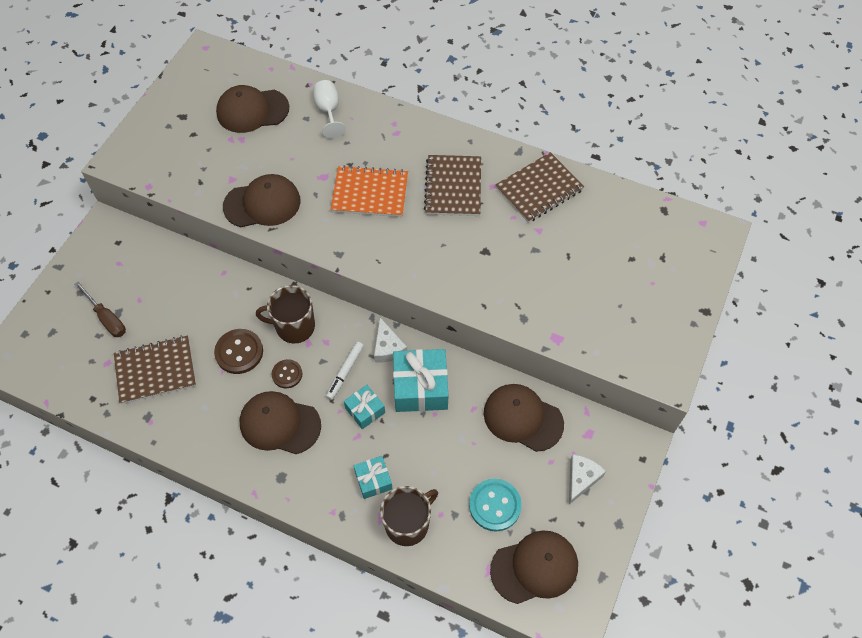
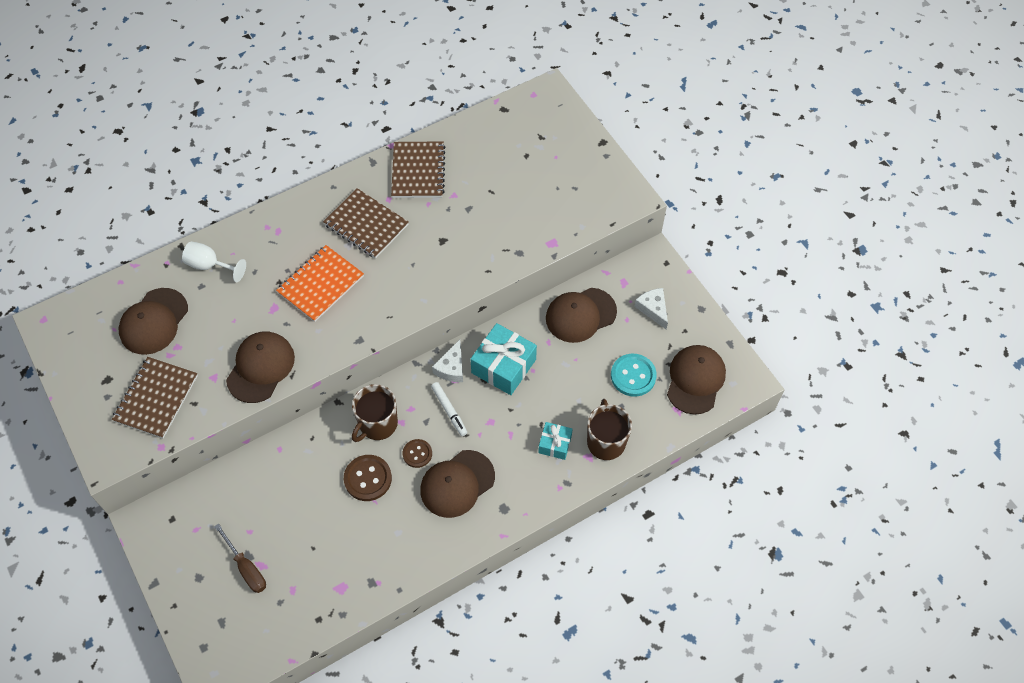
camera: 55 degrees left, 0 degrees up
(107, 318) = (246, 568): brown screwdriver -> brown screwdriver turned 60 degrees clockwise
(155, 371) = (332, 553): brown notebook -> brown notebook (156, 398)
(365, 410) = (493, 416): turquoise gift -> none
(388, 347) = (451, 368): white cheese -> white cheese turned 90 degrees clockwise

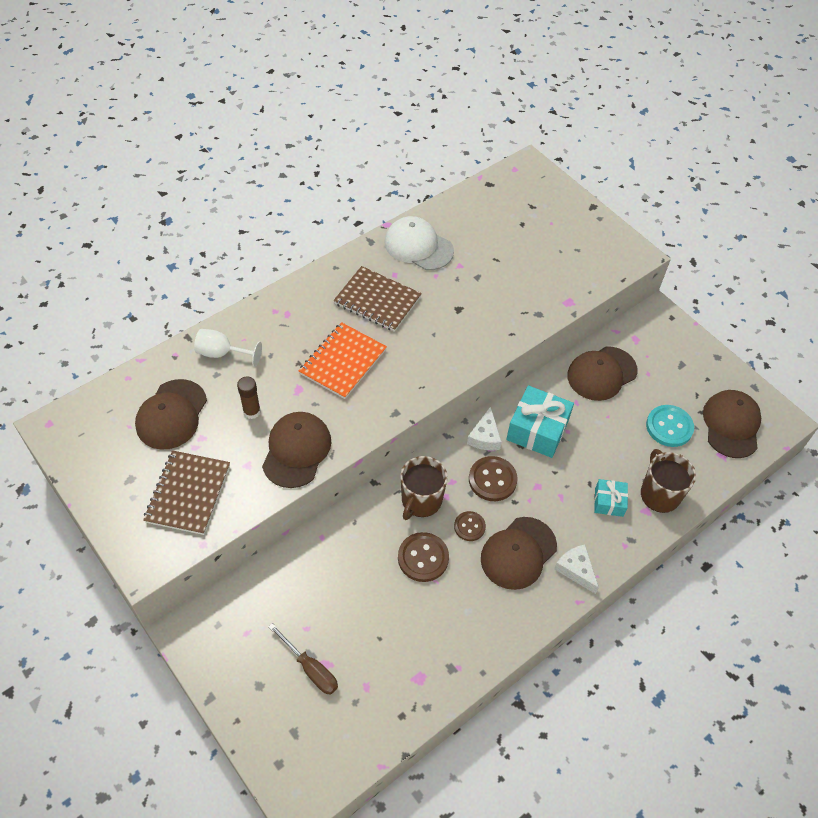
camera: 10 degrees left, 5 degrees down
(227, 326) = (252, 411): none -> brown glue stick
(418, 171) = (418, 246): brown notebook -> white cap
(449, 411) = (492, 480): white marker -> brown button
(653, 309) = (671, 361): white cheese -> white cheese (576, 570)

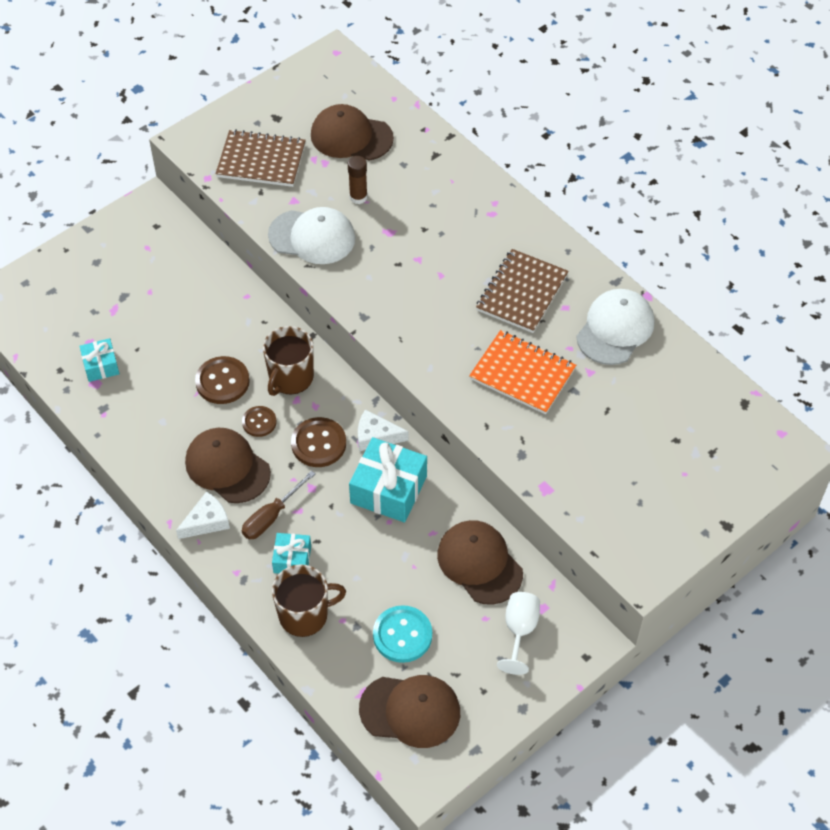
camera: 90 degrees right, 0 degrees up
(222, 353) = (431, 165): white goblet -> white goblet (519, 631)
(296, 450) = (312, 237): brown cap -> white cap
(310, 668) = (110, 298): brown screwdriver -> brown screwdriver (271, 516)
(343, 362) = (429, 267): orange notebook -> orange notebook (522, 374)
(398, 673) = (101, 366): none -> turquoise gift
(421, 500) = (290, 378): brown mug -> brown mug turned 90 degrees counterclockwise

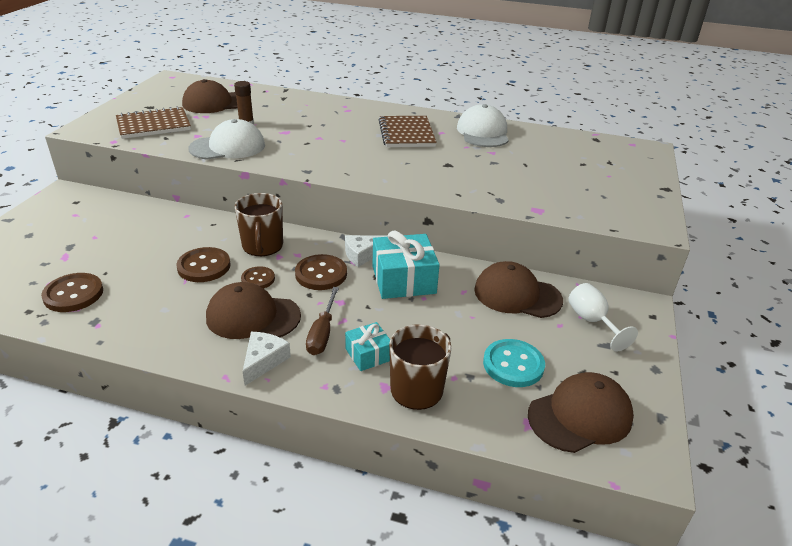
camera: 35 degrees left, 20 degrees down
(101, 366) = (73, 294): turquoise gift -> brown button
(522, 374) = (451, 165): orange notebook -> none

